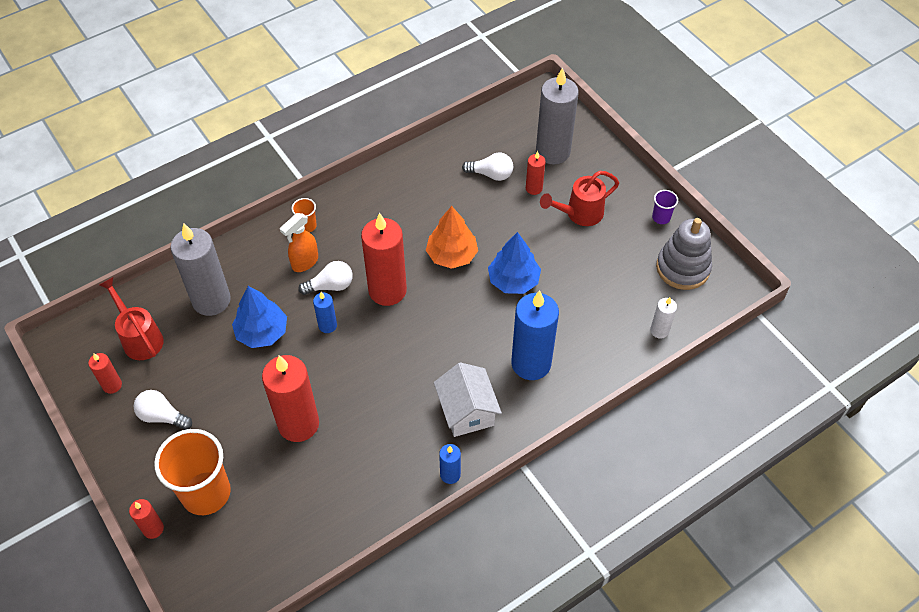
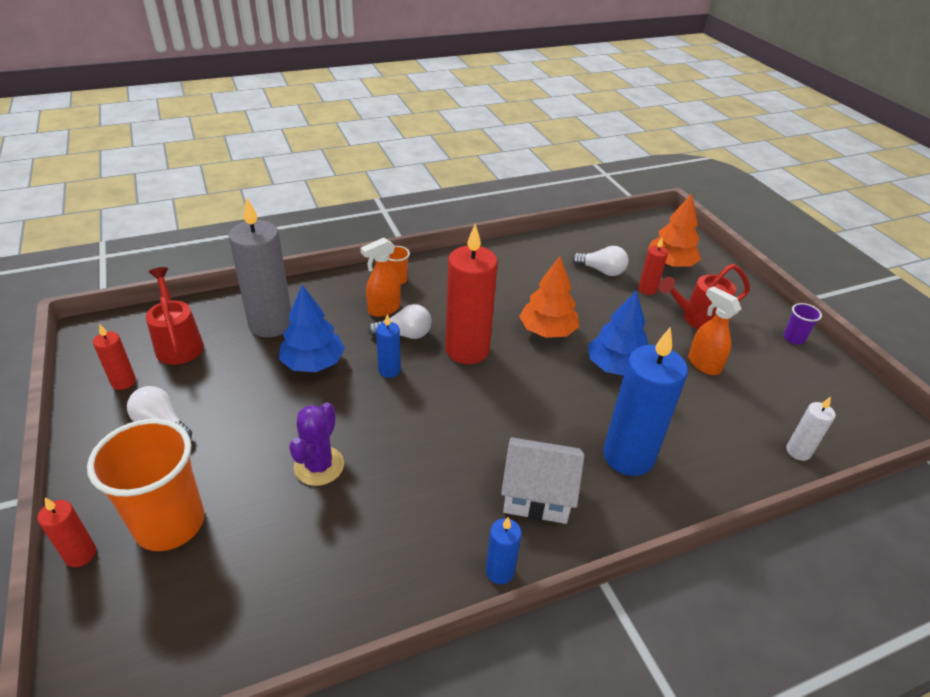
camera: 10 degrees right, 15 degrees down
(298, 424) = (319, 466): red candle -> purple cactus
(467, 411) = (537, 495): white house -> white house turned 75 degrees counterclockwise
(553, 152) = (670, 264): grey candle -> orange tree
(585, 262) = (703, 364): none -> orange spray bottle
(682, 268) = (824, 391): grey stacking toy -> none

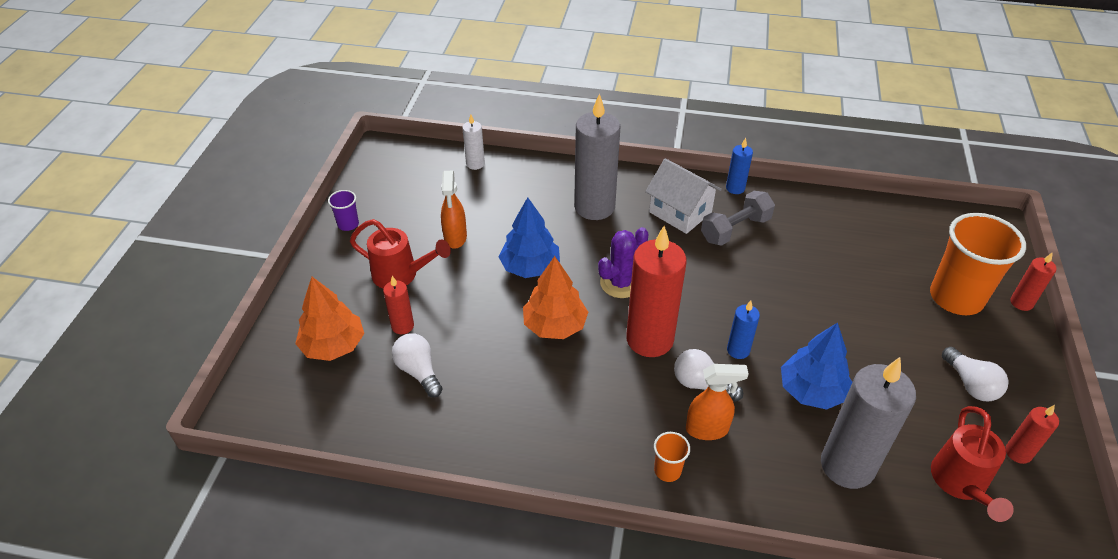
camera: 145 degrees left, 5 degrees up
(319, 466) = (833, 292): purple cactus -> purple cactus (620, 283)
(462, 501) = (735, 229): none -> grey dumbbell
(628, 456) = (594, 207): blue candle -> grey candle

